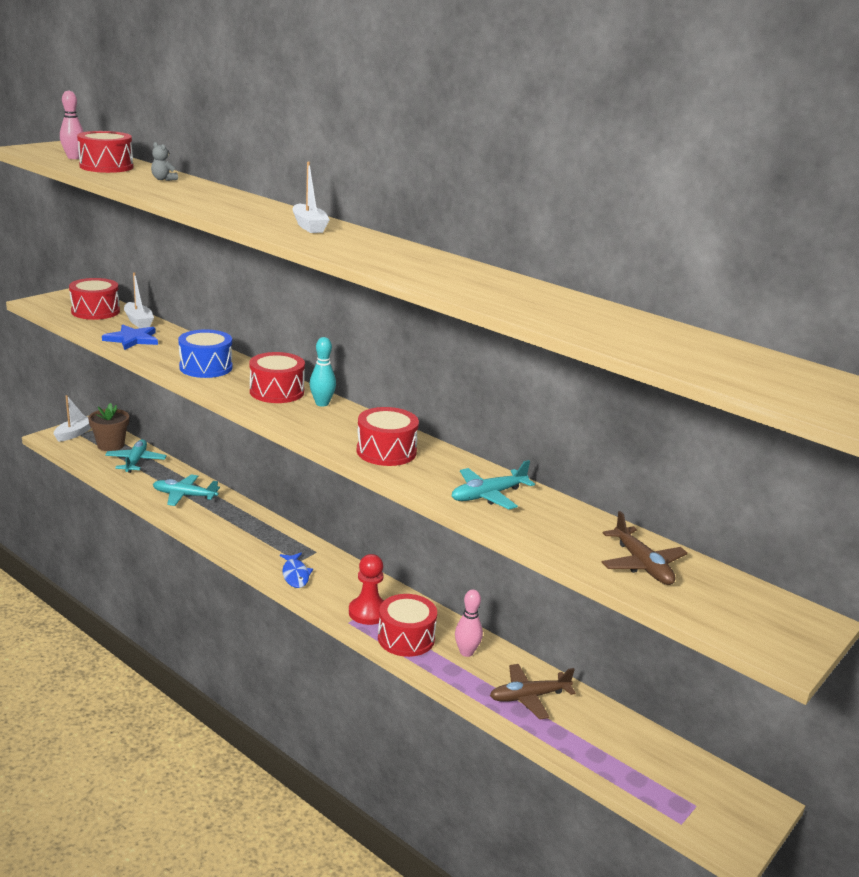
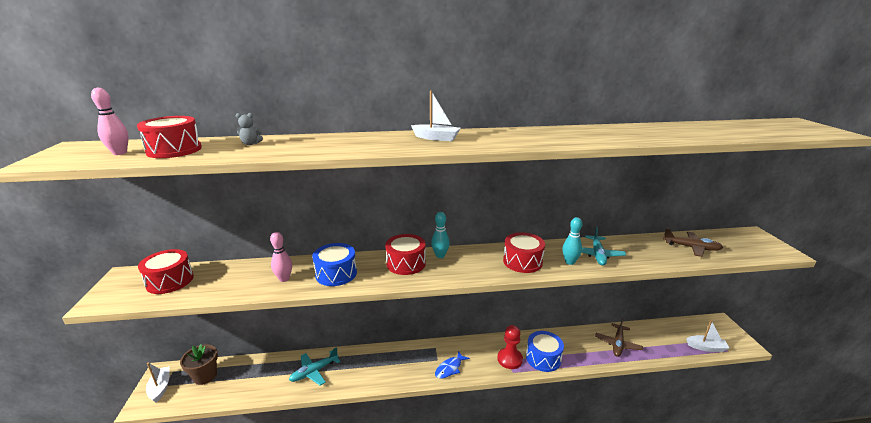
camera: 45 degrees left, 0 degrees up
(132, 339) = (246, 285): blue star -> none
(136, 461) = (243, 373): turquoise plane -> none
(138, 321) = (221, 270): white boat -> white boat (706, 347)
(295, 575) = (450, 368): blue fish -> blue fish turned 105 degrees clockwise
(406, 638) = (543, 358): red drum -> blue drum
(435, 480) = (570, 262): none -> turquoise bowling pin
(466, 652) = (569, 344): pink bowling pin -> pink bowling pin (284, 279)

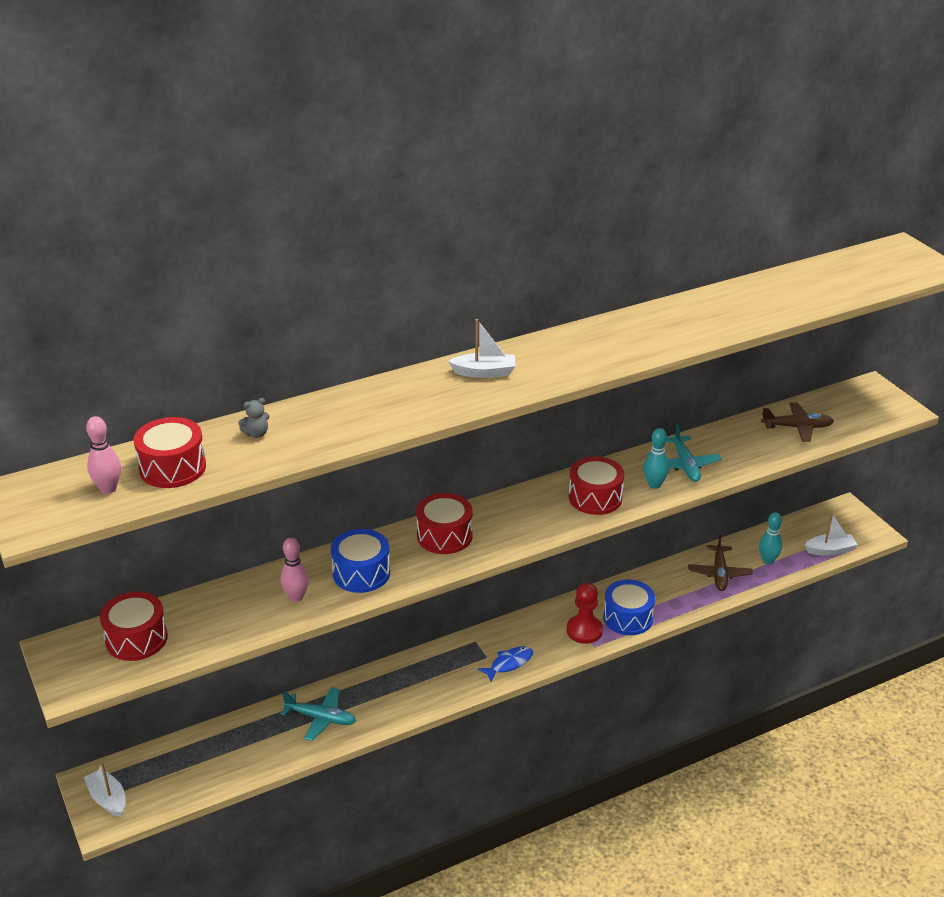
camera: 20 degrees left, 10 degrees up
(205, 376) = (161, 767): brown flower pot -> none
(314, 372) = (321, 718): turquoise plane -> turquoise plane turned 105 degrees counterclockwise
(440, 256) = (483, 513): turquoise bowling pin -> turquoise bowling pin (768, 560)
(450, 368) = (509, 663): blue fish -> blue fish turned 150 degrees counterclockwise

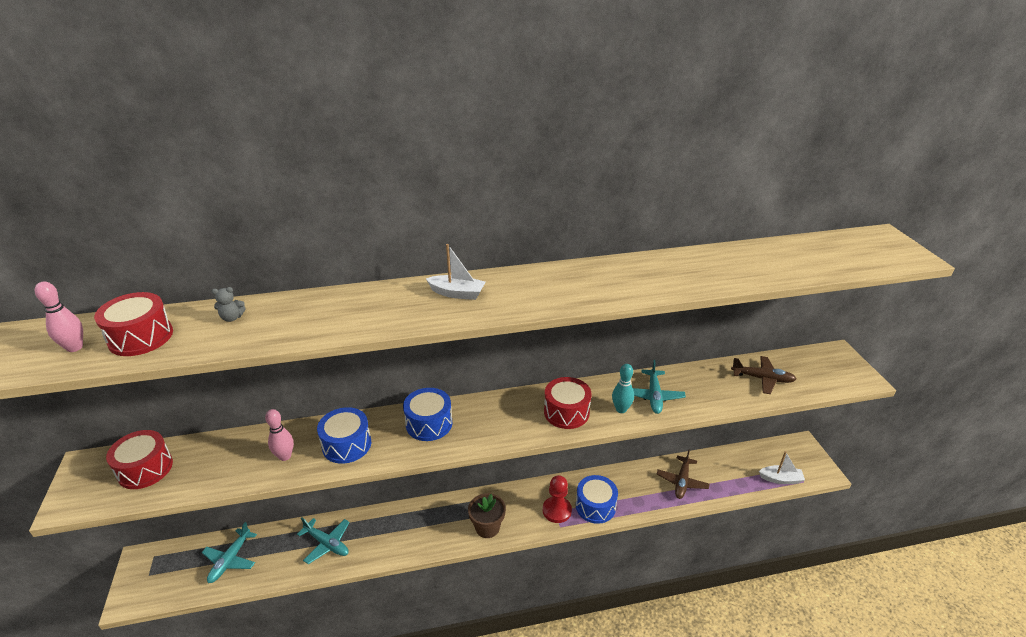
camera: 15 degrees right, 0 degrees up
(108, 799) = (143, 578): white boat -> none
(208, 758) = (230, 560): none -> turquoise plane
(444, 536) = (429, 423): red drum -> blue drum
(509, 663) = (487, 527): blue fish -> brown flower pot
(768, 560) = (725, 478): turquoise bowling pin -> none

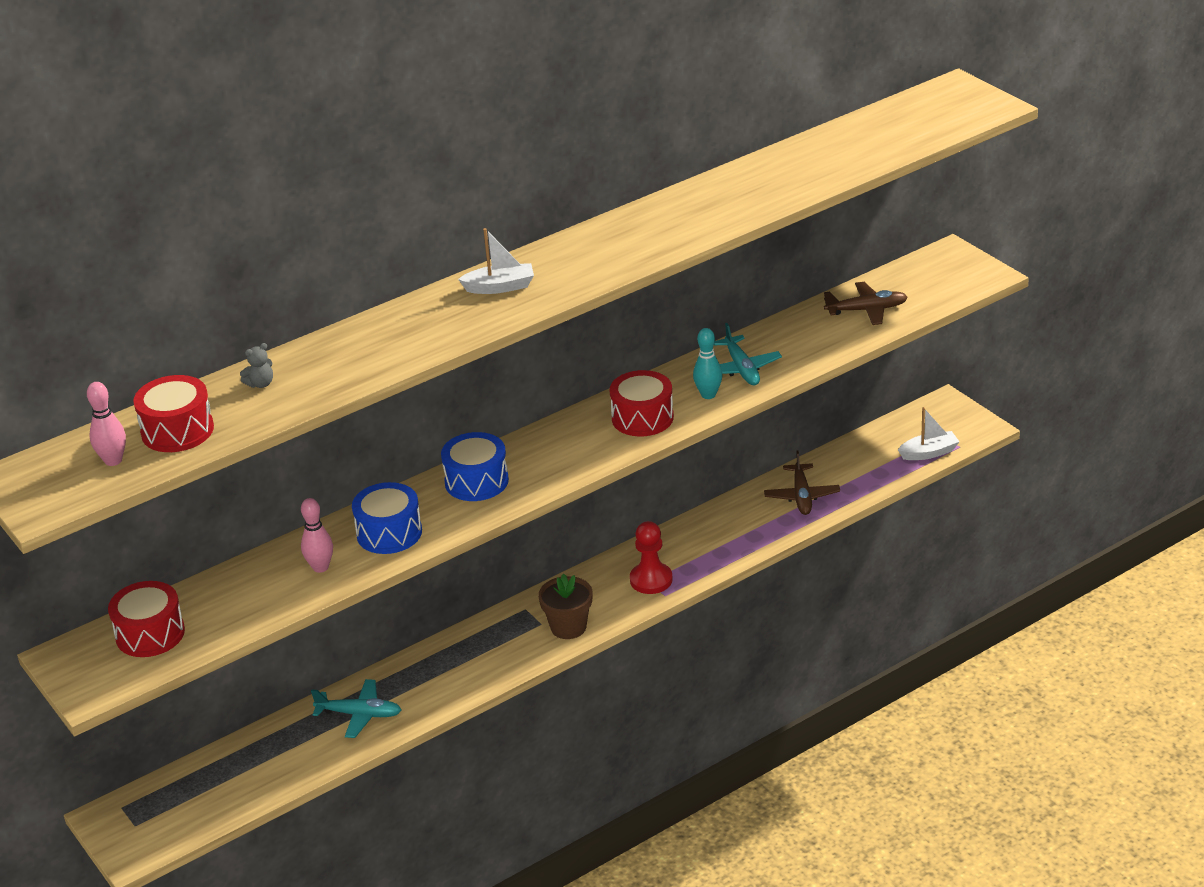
camera: 20 degrees left, 0 degrees up
(230, 560) = (237, 774): turquoise plane -> none
(595, 506) = (700, 559): blue drum -> none

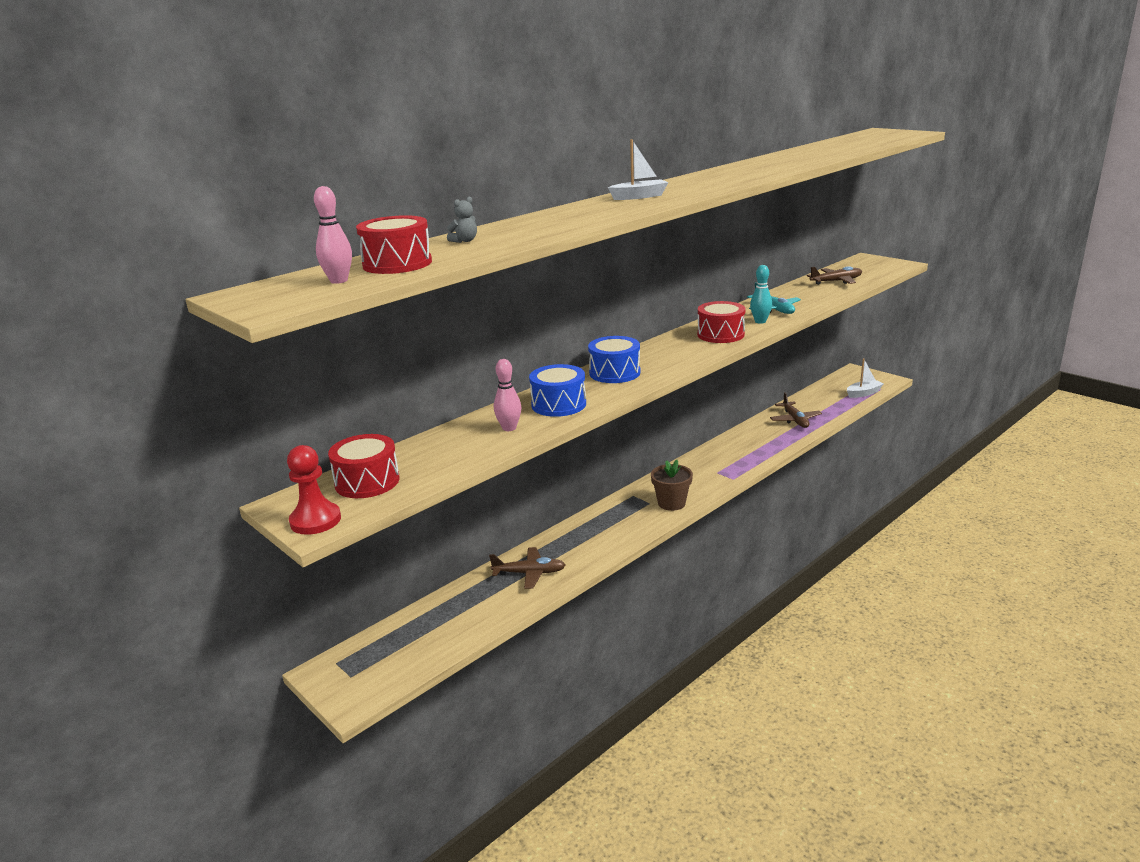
camera: 10 degrees left, 10 degrees down
(359, 714) = (529, 573): turquoise plane -> brown plane
(651, 580) = (718, 471): red pawn -> red pawn (315, 520)

